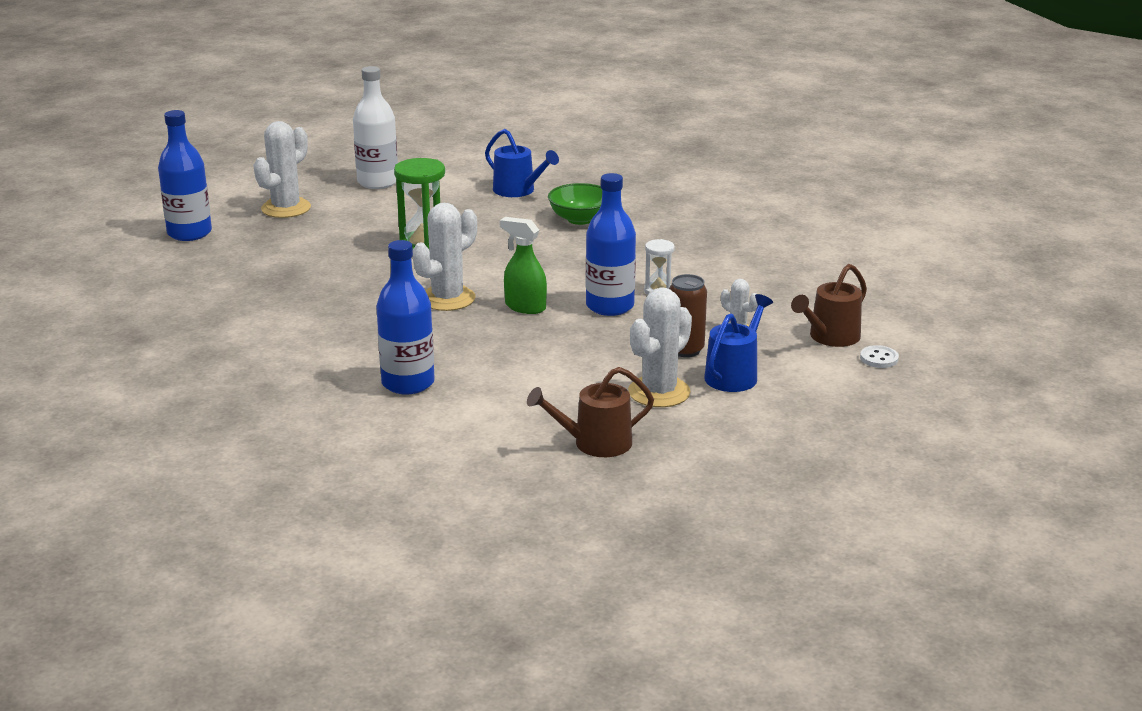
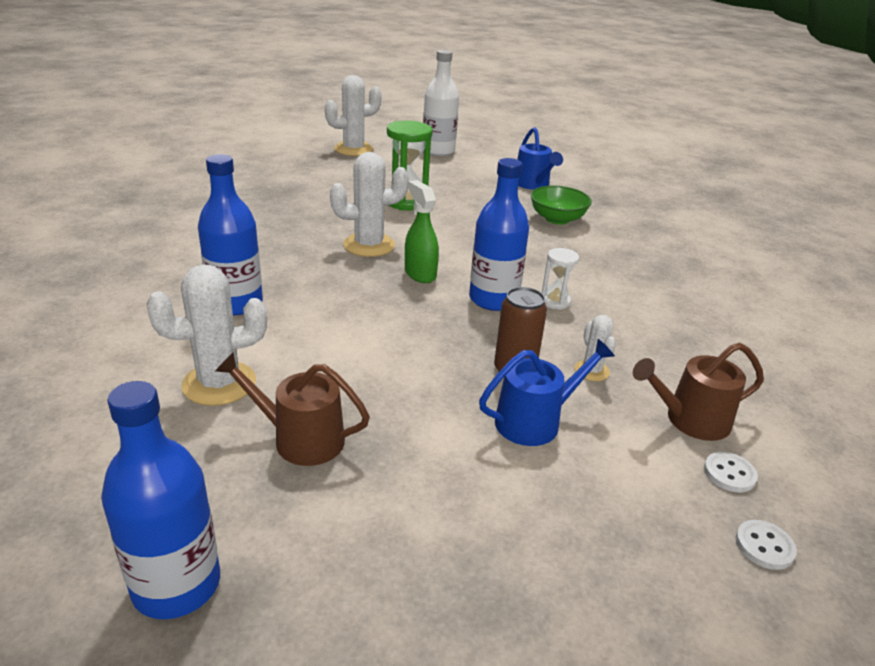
camera: 30 degrees right, 5 degrees up
(189, 233) = (271, 146): blue bottle -> blue bottle (176, 585)
(659, 392) = (434, 407): white cactus -> white cactus (219, 383)
(927, 387) = (764, 546): none -> white button

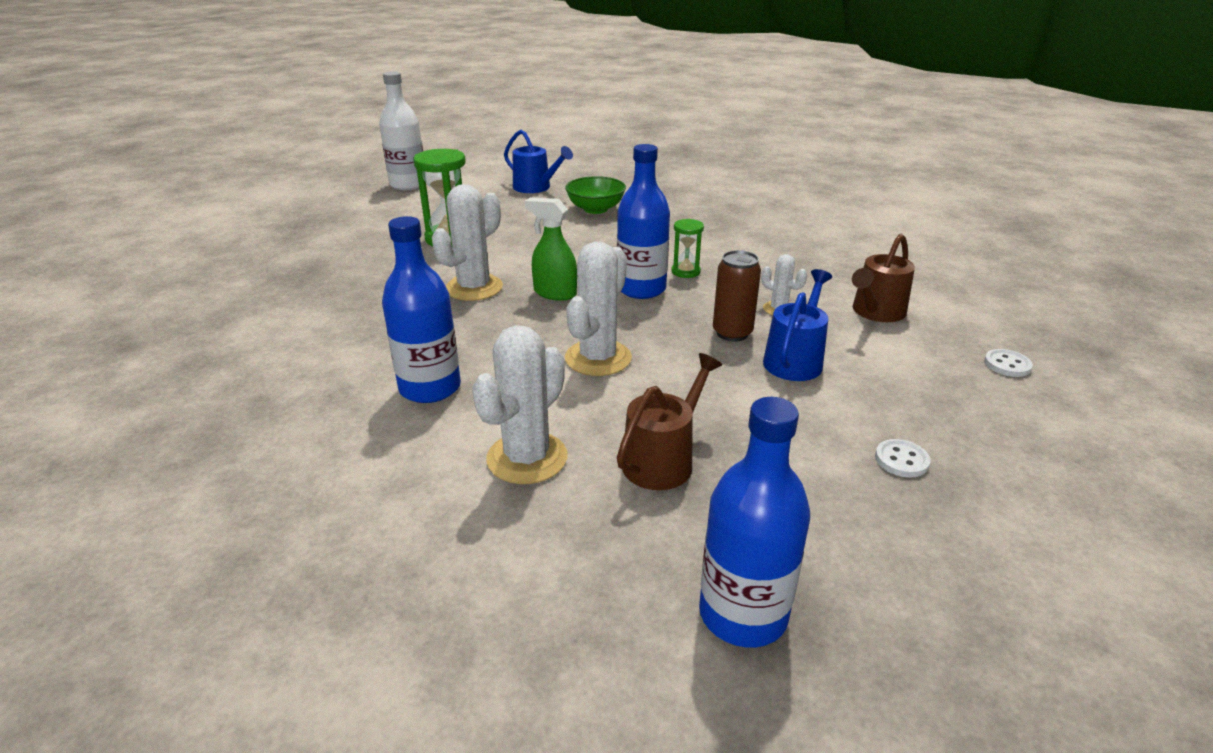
camera: 35 degrees left, 0 degrees up
(301, 439) = (663, 460): brown watering can -> brown watering can turned 150 degrees clockwise
(353, 149) = (320, 209): white cactus -> white cactus (598, 358)
(555, 301) = (685, 272): white hourglass -> green hourglass
(729, 473) = (937, 333): white button -> white button (901, 460)

